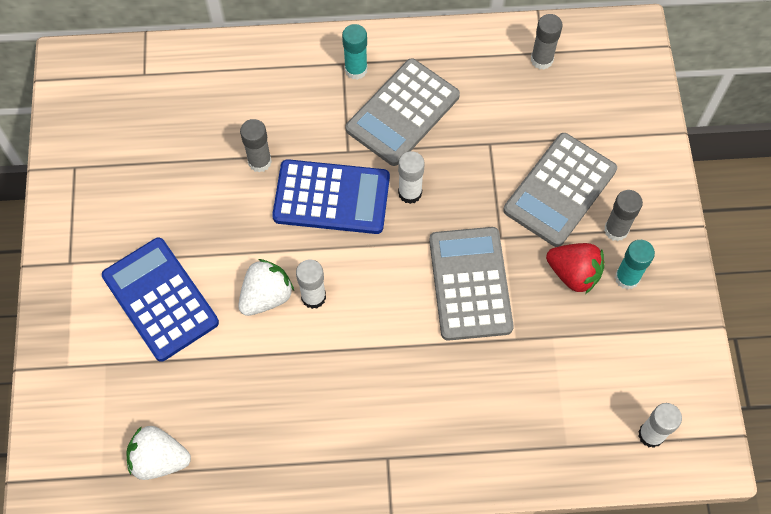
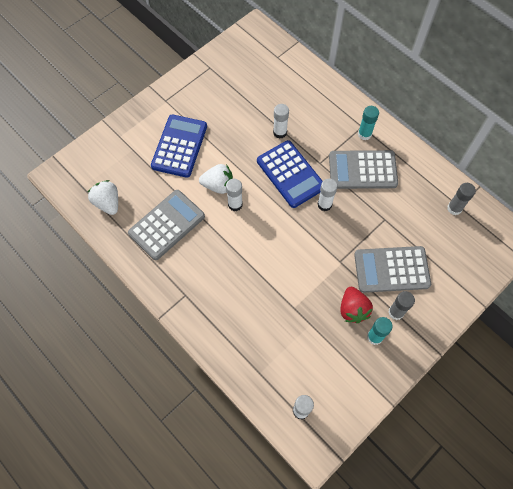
camera: 50 degrees right, 0 degrees up
(259, 162) = (280, 132): grey glue stick -> white glue stick
(470, 284) = (303, 266): grey calculator -> grey calculator (167, 225)

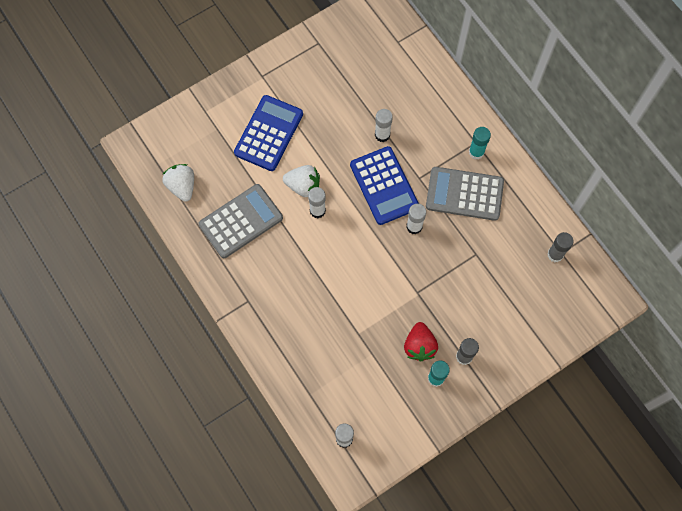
camera: 10 degrees right, 5 degrees up
(391, 270) = (470, 310): grey calculator -> none

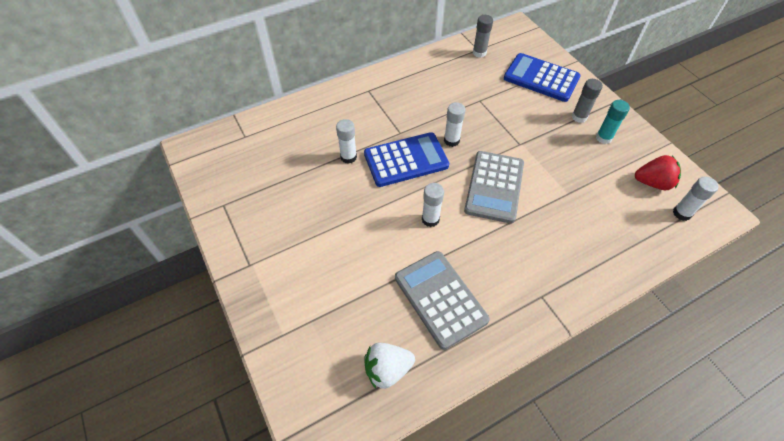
camera: 85 degrees left, 15 degrees down
(268, 133) = (328, 262): blue calculator -> blue calculator (541, 78)
(303, 186) = (399, 231): white strawberry -> none
(419, 346) = (574, 147): red strawberry -> red strawberry (653, 183)
(464, 194) = (420, 102): grey calculator -> grey calculator (494, 187)
(476, 152) = (378, 91): turquoise glue stick -> none

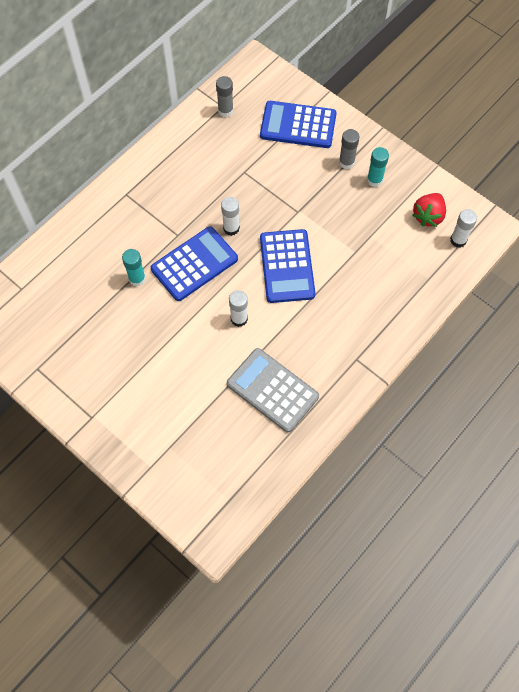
camera: 20 degrees left, 10 degrees up
(348, 157) = (137, 279): white glue stick -> turquoise glue stick
(387, 369) = (249, 464): white strawberry -> none
(494, 187) = (287, 266): grey calculator -> blue calculator
(653, 183) = (428, 216): red strawberry -> red strawberry turned 135 degrees clockwise

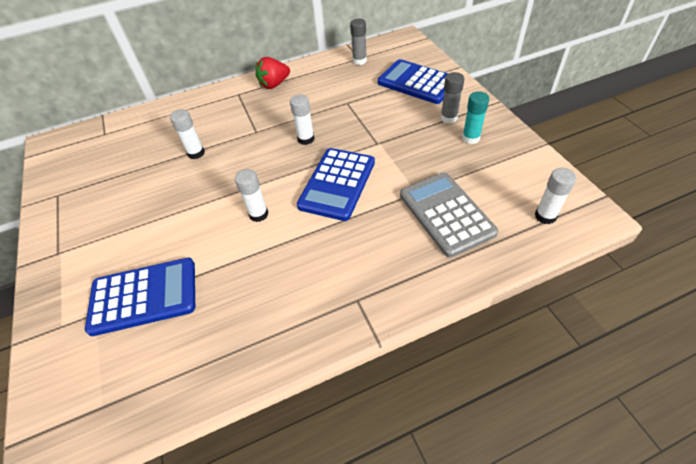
camera: 30 degrees right, 15 degrees down
(137, 279) = (196, 153): turquoise glue stick -> white glue stick
(194, 264) = (253, 156): blue calculator -> blue calculator (144, 296)
(272, 390) = (241, 297): grey calculator -> grey calculator (446, 214)
(428, 216) = (517, 183): red strawberry -> red strawberry (274, 84)

